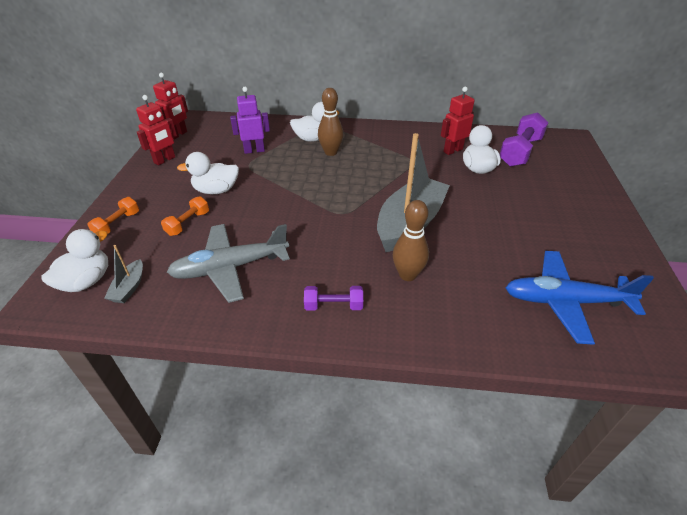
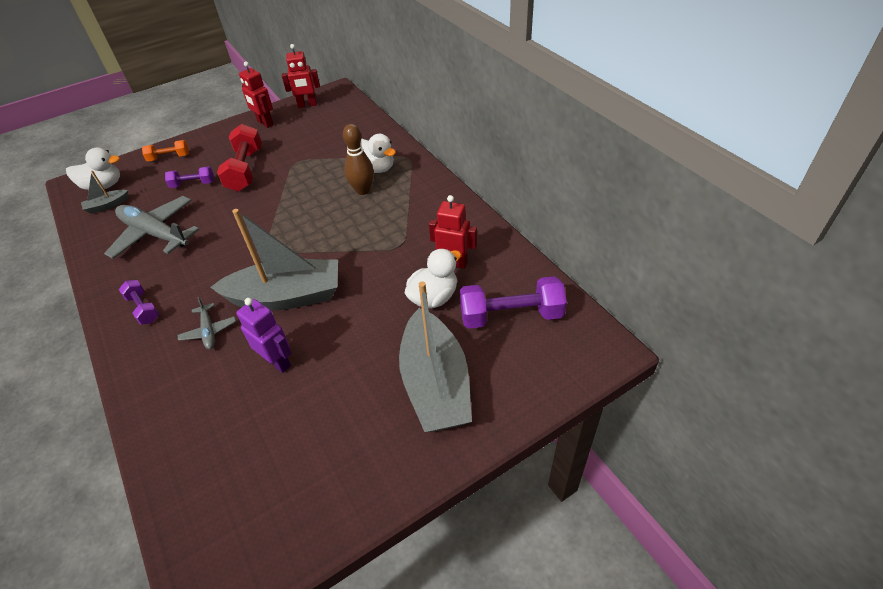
camera: 55 degrees right, 5 degrees up
(165, 160) = (265, 123): red robot -> red robot turned 45 degrees clockwise
(188, 223) = (193, 184): orange dumbbell -> purple dumbbell
(216, 190) = (245, 170): white duck -> red dumbbell
(254, 150) = (322, 151): purple robot -> purple robot (277, 361)
(407, 275) = (209, 331): brown bowling pin -> grey plane
(555, 196) = (435, 384): none -> grey boat
(564, 301) = (239, 458): blue plane -> none

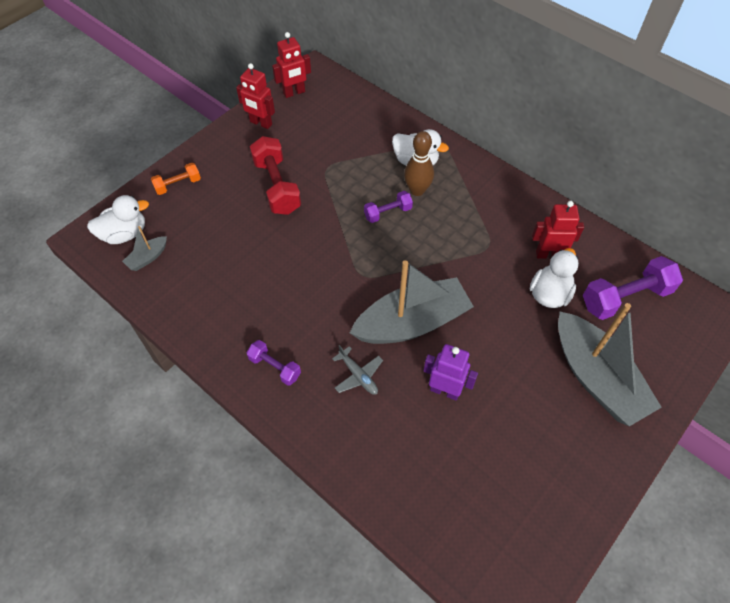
camera: 20 degrees left, 10 degrees up
(155, 234) = (228, 281): grey plane -> none
(193, 184) = (229, 214): purple dumbbell -> purple dumbbell (387, 213)

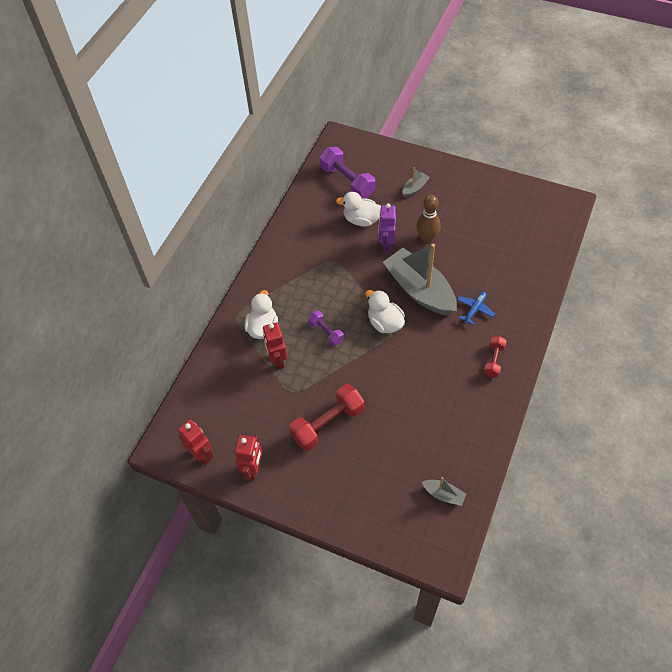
camera: 105 degrees left, 0 degrees up
(124, 234) = (428, 528): white duck -> white duck (385, 323)
(178, 185) = (356, 509): orange dumbbell -> none
(275, 367) = (493, 360): purple dumbbell -> red dumbbell
(358, 375) = (475, 309): grey plane -> blue plane
(417, 190) = (295, 319): brown bowling pin -> brown bowling pin (427, 238)
(445, 390) = (461, 260): purple robot -> purple robot (386, 245)
(548, 254) = (327, 226): red robot -> red robot (277, 360)
(596, 378) = (415, 188): grey boat -> grey boat, size x0.43

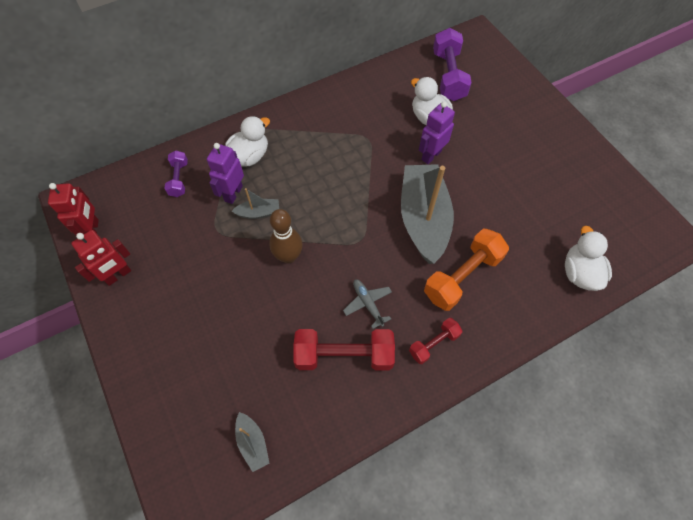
camera: 35 degrees right, 5 degrees up
(277, 360) = (233, 193): red robot -> purple robot
(326, 332) = (298, 198): purple dumbbell -> purple dumbbell (179, 179)
(327, 423) = (217, 283): red dumbbell -> red dumbbell (344, 355)
(385, 323) = (360, 227): white duck -> white duck (579, 273)
(415, 188) = (509, 120): grey boat -> grey boat (259, 213)
(427, 238) = (477, 174): brown bowling pin -> brown bowling pin (288, 256)
(434, 366) = (367, 303): none -> grey plane
(475, 309) = (462, 277): blue plane -> orange dumbbell

